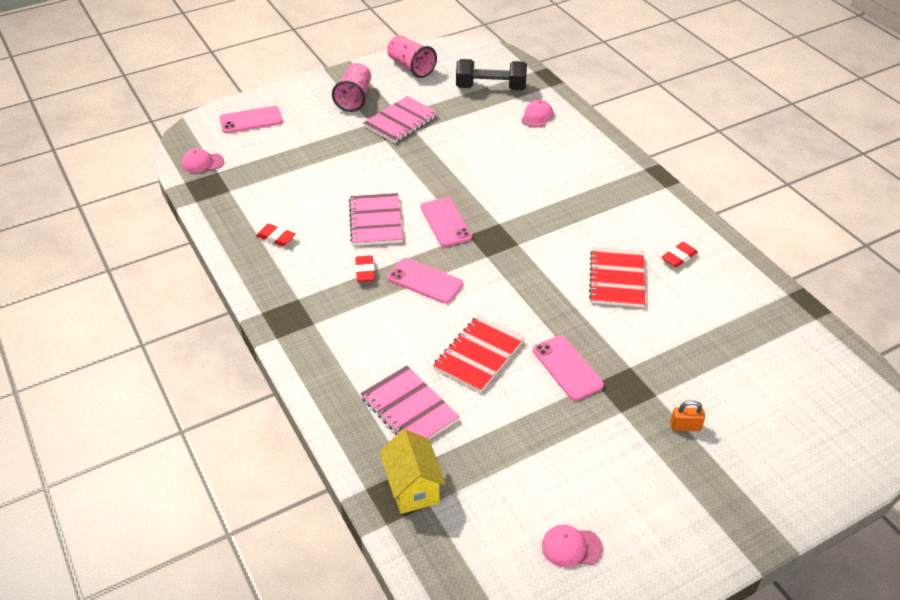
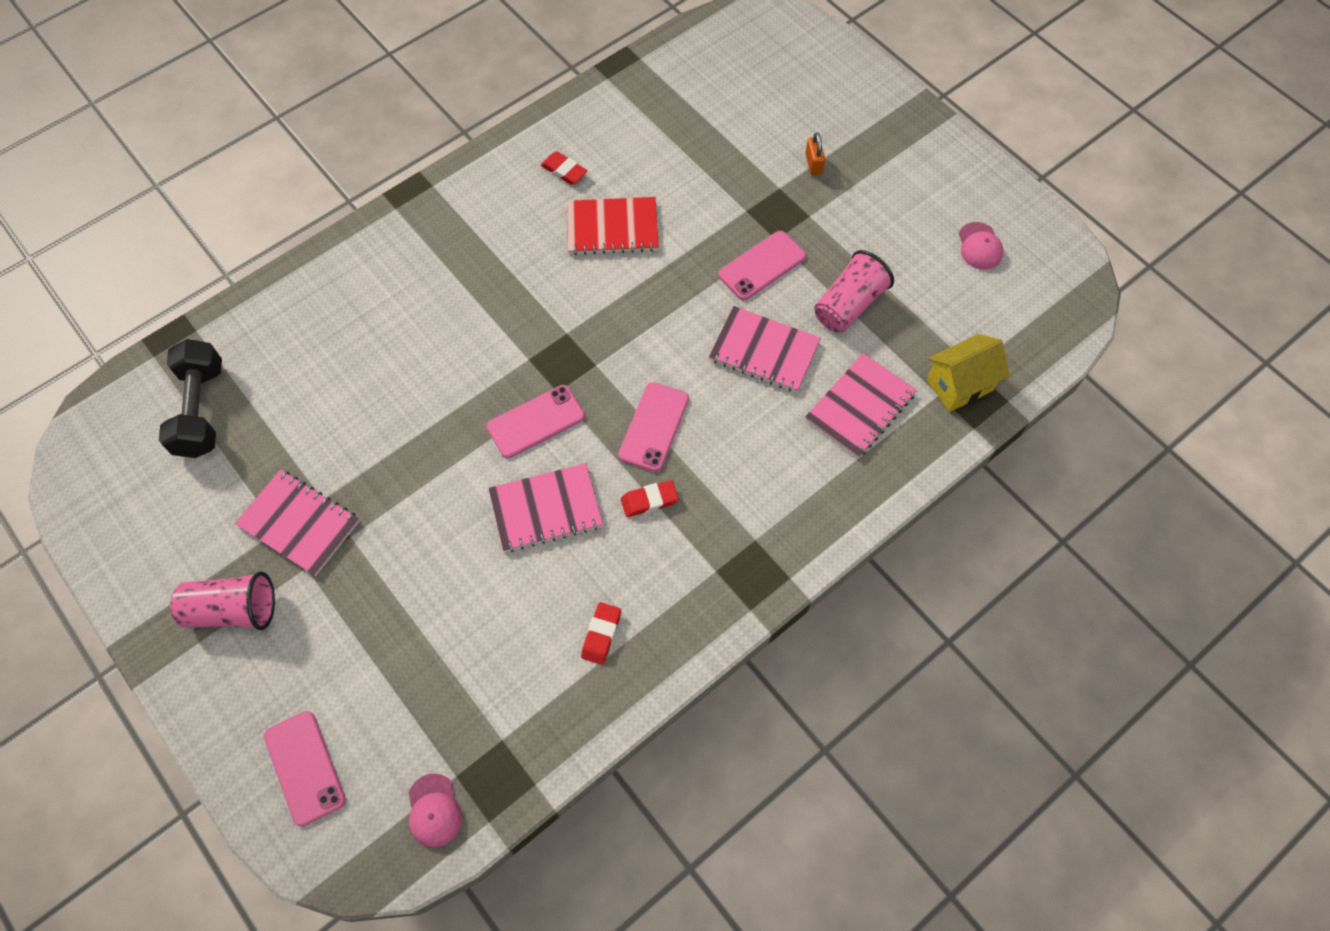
camera: 100 degrees left, 20 degrees up
(411, 67) = (135, 539): pink cup -> pink cup (849, 305)
(479, 355) = (764, 351): red notebook -> pink notebook
(537, 116) = (278, 340): pink cap -> none

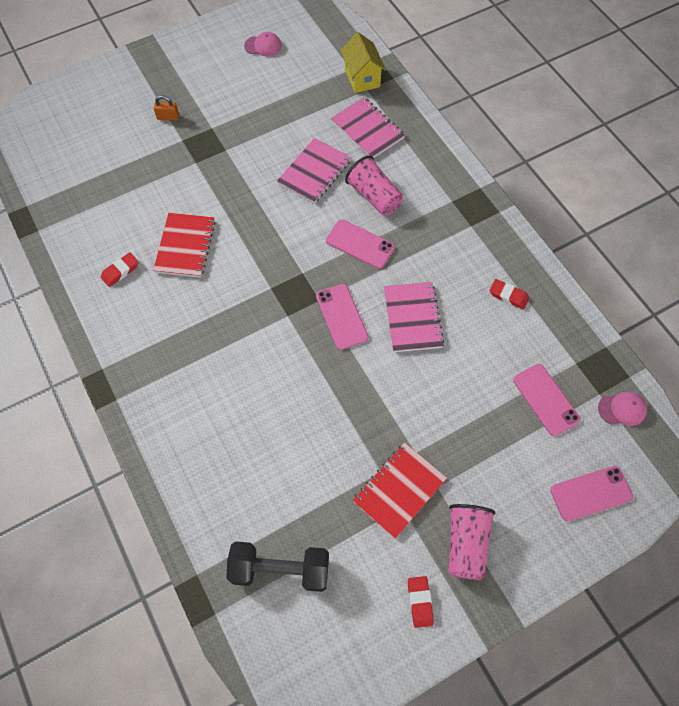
camera: 80 degrees left, 0 degrees up
(299, 523) = (399, 490): pink notebook -> red notebook
(649, 501) = (416, 255): red eraser -> red eraser (420, 602)
(762, 265) = (245, 161): pink phone -> pink phone (545, 399)
(849, 305) = (290, 120): pink cup -> pink cup (374, 196)

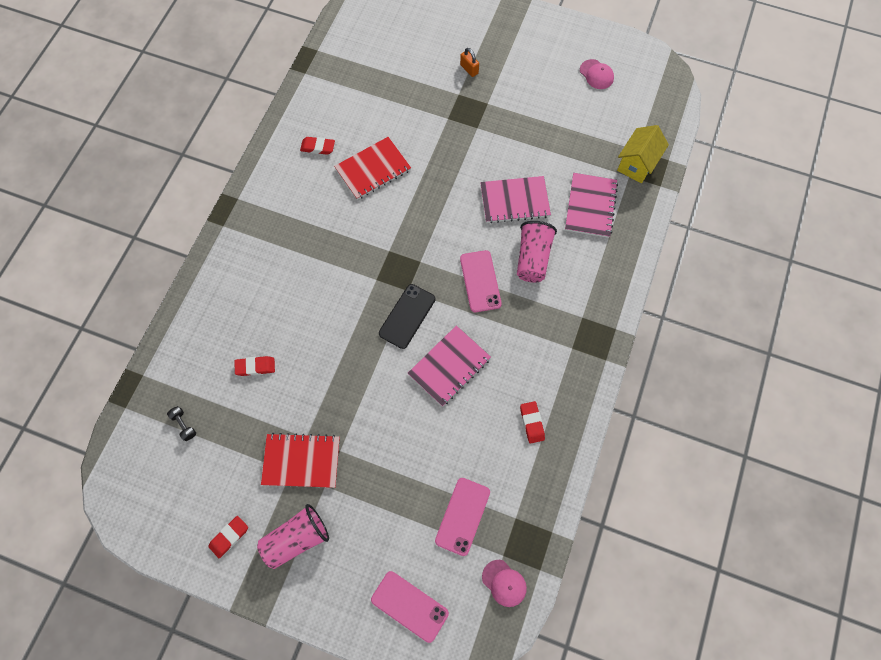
camera: 50 degrees right, 5 degrees up
(279, 467) = (255, 367): none -> red eraser
(280, 569) = (184, 425): black dumbbell -> black dumbbell, size x0.41
(341, 316) = (407, 316): pink phone -> black phone

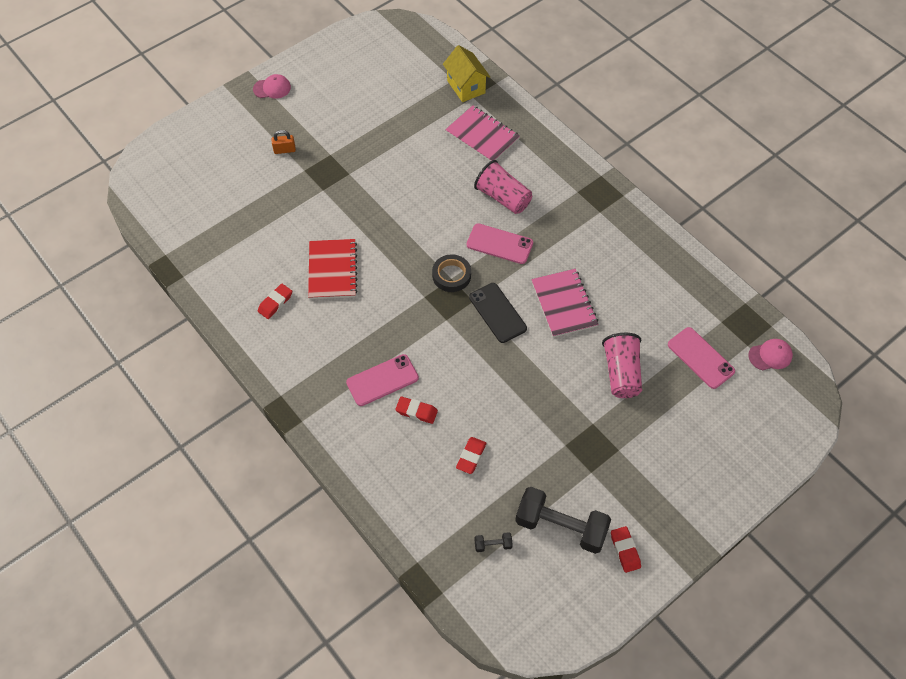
camera: 60 degrees left, 10 degrees down
(226, 472) = (561, 526): none -> black dumbbell
(296, 539) = (655, 494): pink cup -> pink cup (621, 373)
(301, 461) = (585, 458): red notebook -> none
(409, 606) = (757, 432): pink phone -> pink phone (382, 380)
(423, 260) = (451, 275): none -> black tape
(514, 201) = (440, 183): pink notebook -> none
(532, 423) = (648, 271): red eraser -> red eraser (416, 411)
(596, 74) = (361, 68): pink cap -> pink cap (272, 88)

